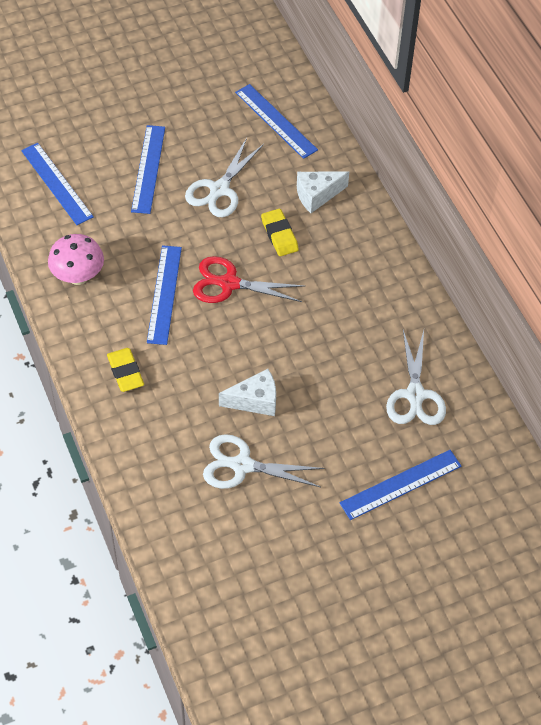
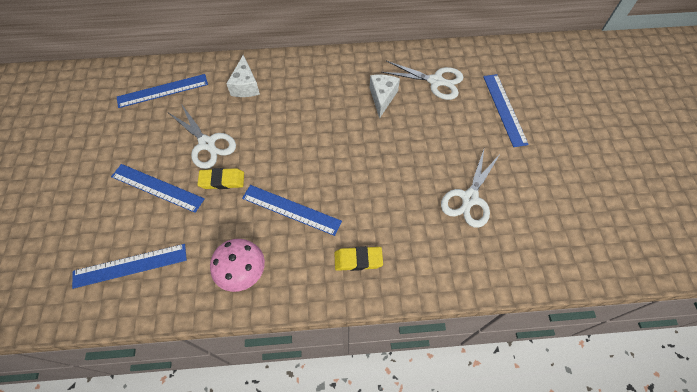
camera: 70 degrees left, 5 degrees up
(229, 283) = (300, 161): red scissors -> none
(255, 401) = (414, 174): white cheese -> white cheese (382, 98)
(279, 235) = (270, 118): yellow eraser -> yellow eraser (222, 180)

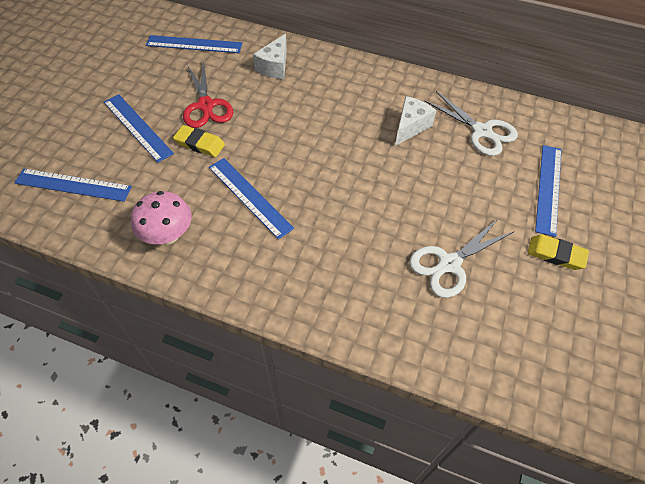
camera: 25 degrees right, 5 degrees down
(207, 143) = (206, 105): white scissors -> red scissors
(358, 260) = (288, 272): yellow eraser -> yellow eraser (556, 254)

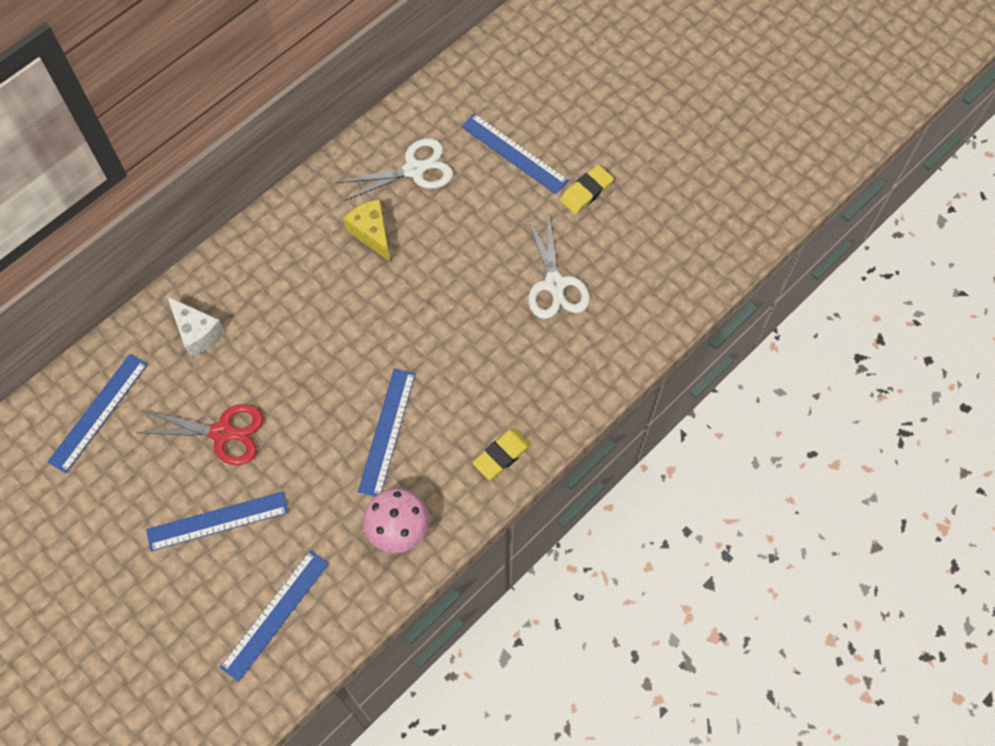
camera: 65 degrees left, 10 degrees up
(200, 144) = (282, 459): yellow eraser -> yellow eraser (501, 455)
(250, 197) = (387, 431): blue ruler -> blue ruler turned 60 degrees counterclockwise
(410, 126) = (371, 233): white cheese -> yellow cheese

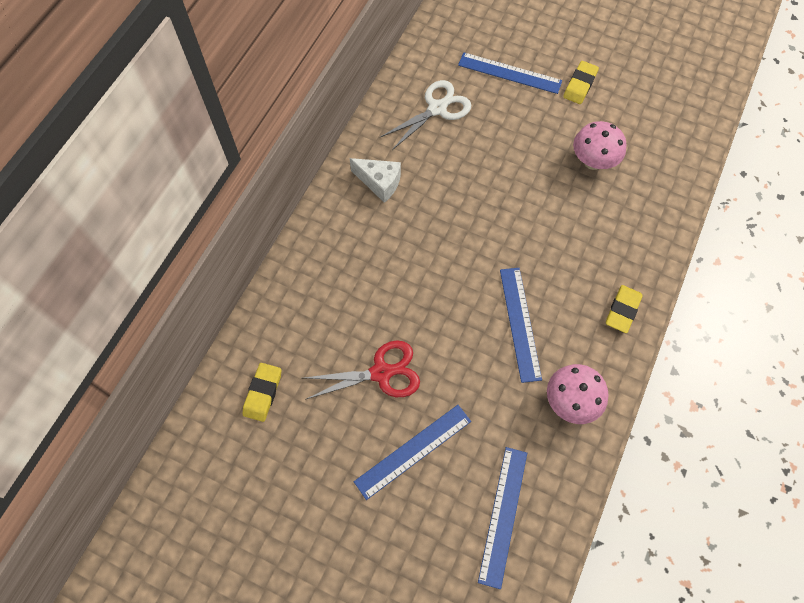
camera: 20 degrees left, 0 degrees up
(98, 412) = (263, 393): blue ruler -> yellow eraser
(197, 333) = (319, 295): white cheese -> white cheese (379, 183)
(371, 233) = (427, 168): yellow cheese -> none
(555, 284) = (593, 161): white scissors -> pink mushroom

